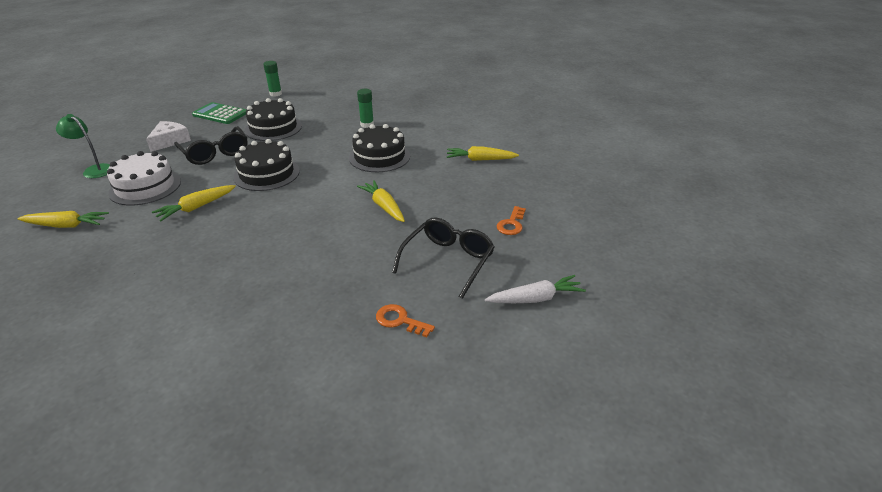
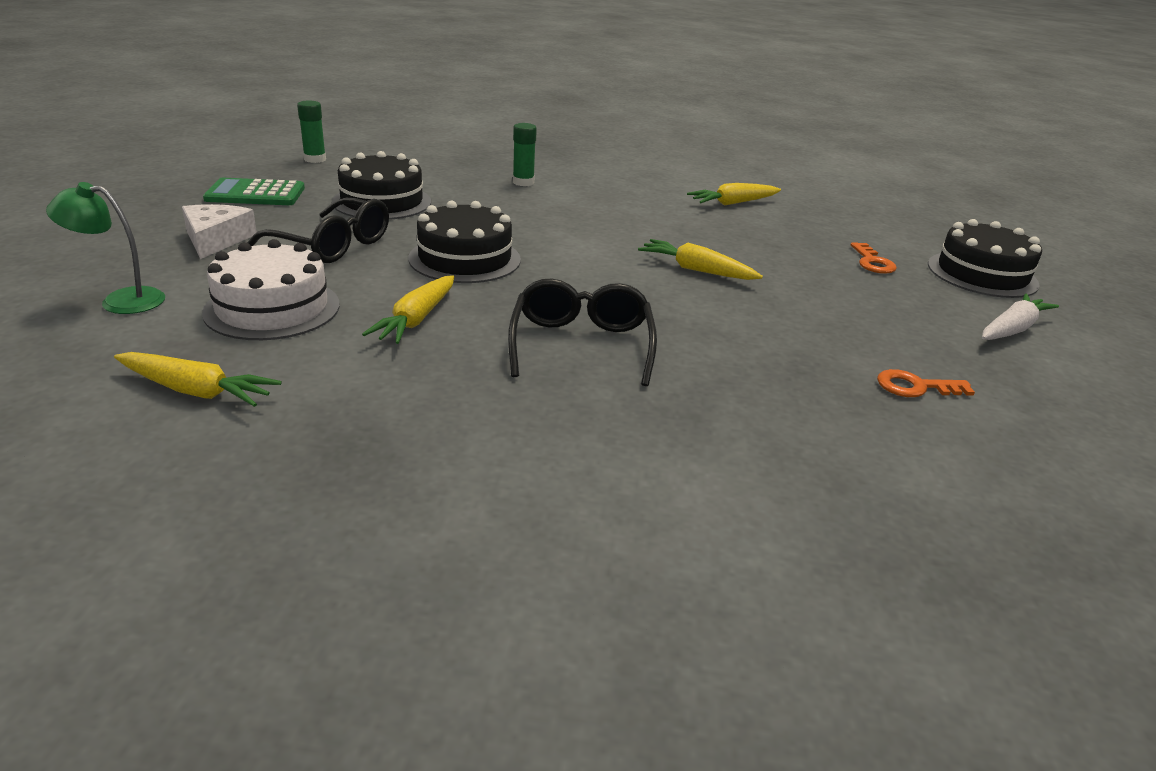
camera: 30 degrees left, 5 degrees down
(66, 225) = (196, 391): yellow carrot -> yellow carrot turned 45 degrees clockwise
(379, 157) = (600, 216): black cake -> black cake (982, 274)
(448, 261) = (867, 313): black glasses -> black glasses (581, 345)

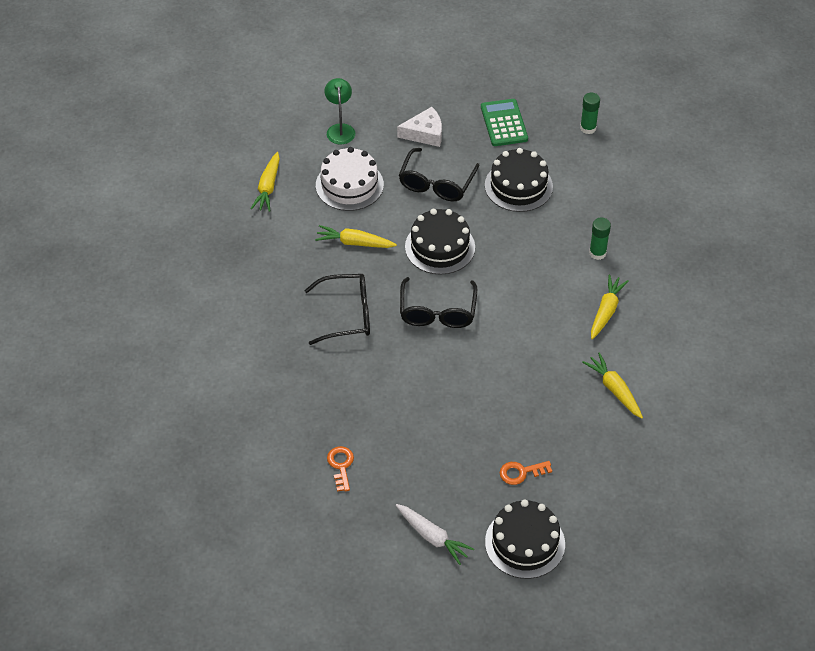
camera: 85 degrees right, 20 degrees up
(592, 275) = (437, 311): none -> black glasses
(696, 270) = (466, 365): yellow carrot -> yellow carrot (606, 311)

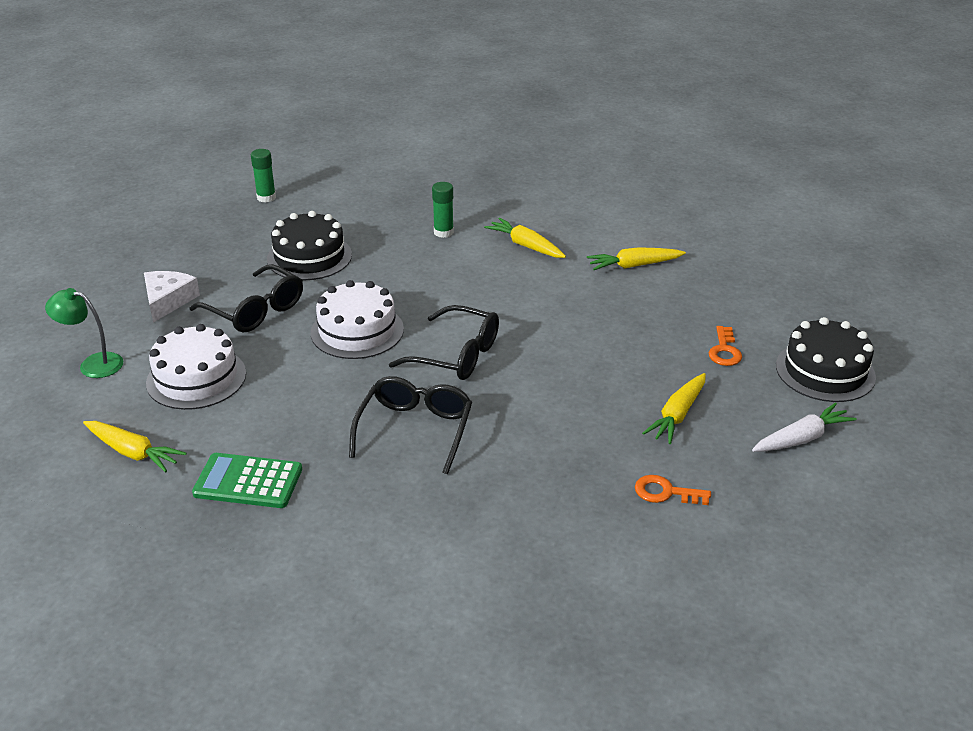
camera: 70 degrees left, 15 degrees down
(354, 243) = (298, 396): yellow carrot -> yellow carrot (677, 415)
(440, 247) = (357, 331): black cake -> white cake
(504, 123) = (207, 244): green calculator -> green calculator (248, 482)

